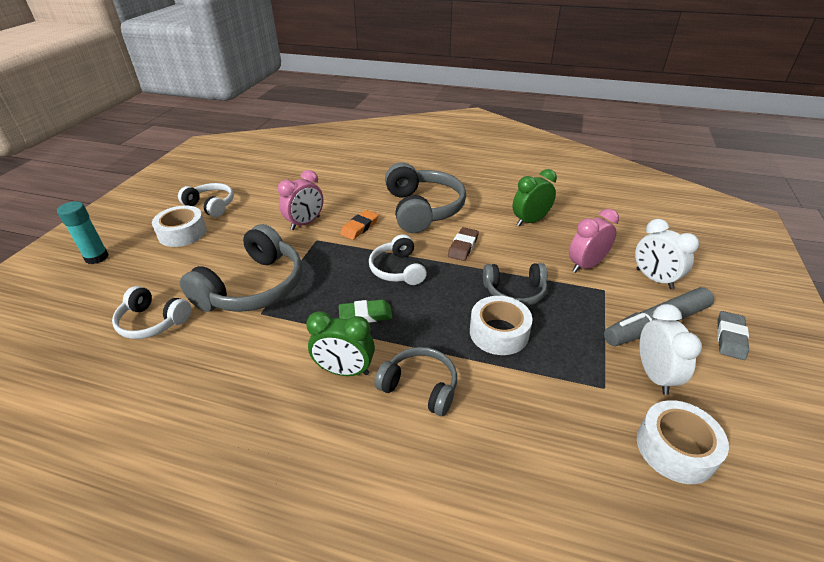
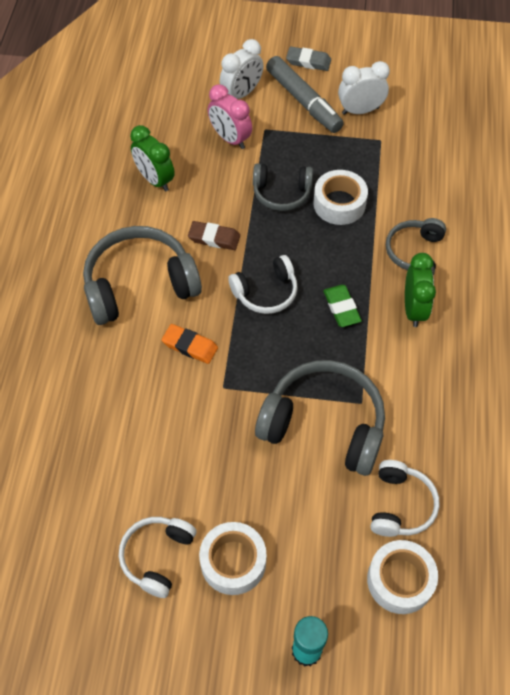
camera: 100 degrees left, 20 degrees up
(305, 223) = (188, 411): pink clock -> none
(514, 292) = (281, 193): grey headphones -> grey headphones turned 105 degrees clockwise
(675, 448) = (422, 110): white tape -> white tape (400, 580)

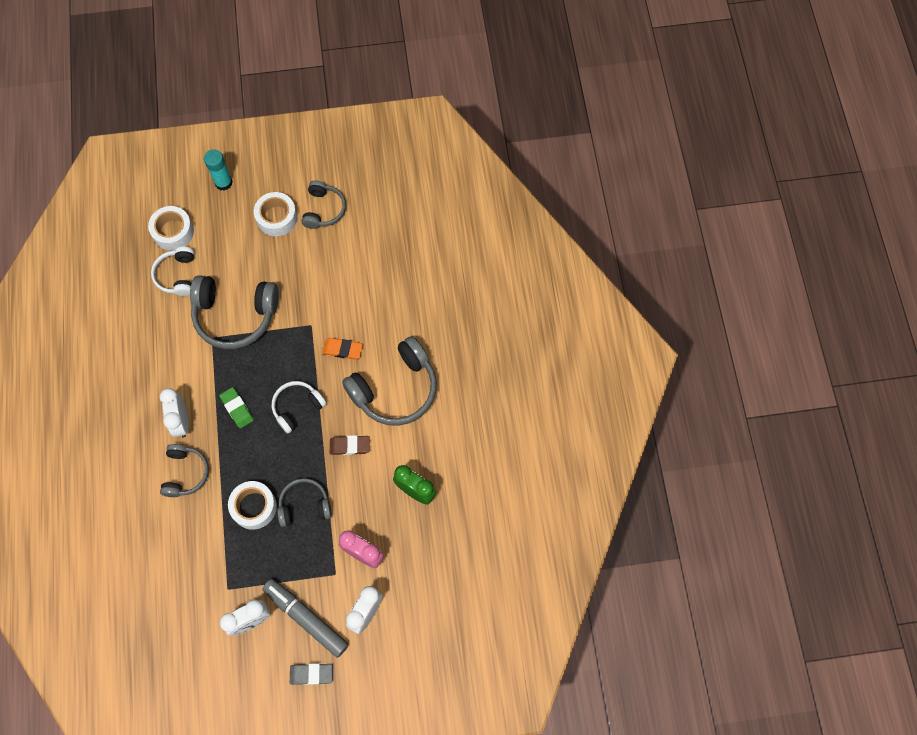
camera: 165 degrees right, 10 degrees up
(157, 556) = (323, 210): white headphones -> grey headphones
(414, 309) = (181, 421): green clock -> white clock

